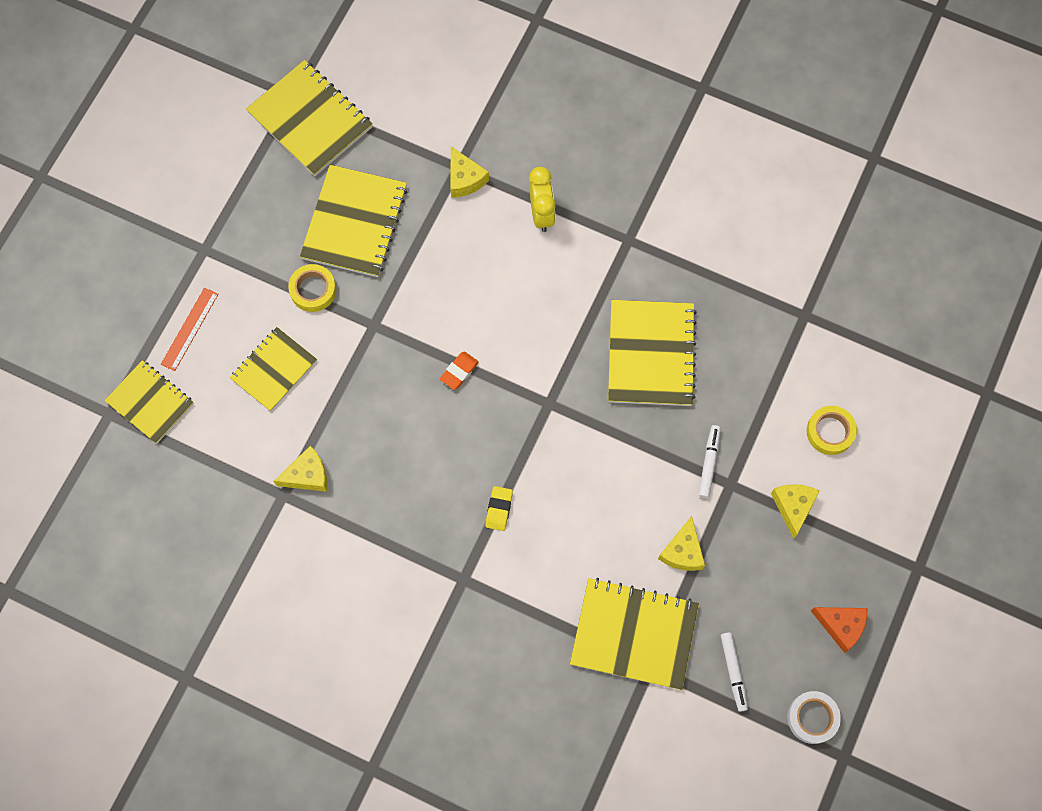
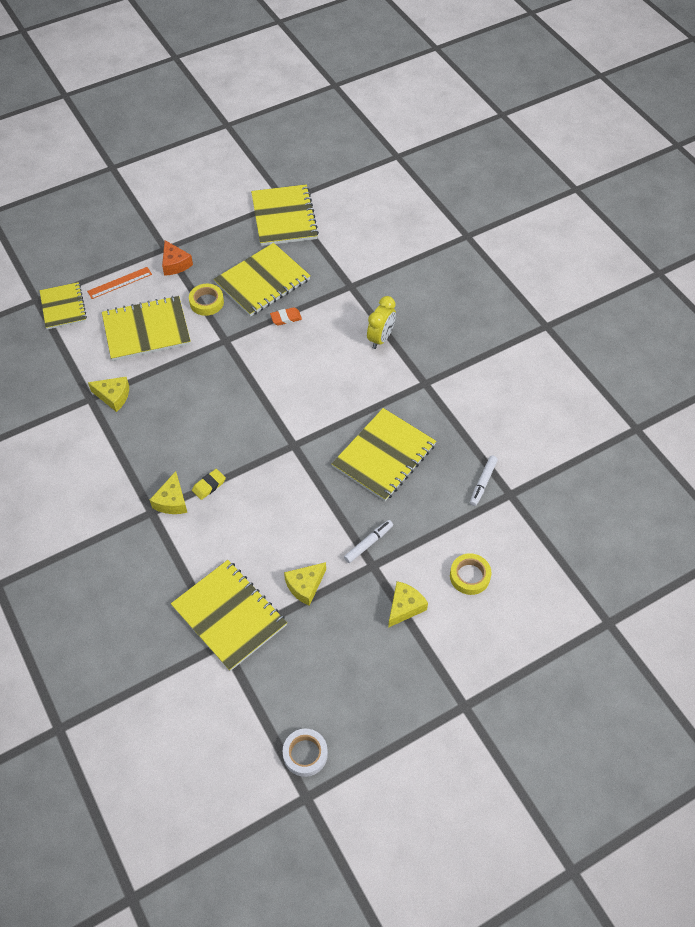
camera: 35 degrees right, 15 degrees down
(274, 370) = (146, 330): yellow notebook -> yellow notebook, size x1.53
(459, 371) = (253, 394): orange eraser -> orange eraser (286, 318)
(464, 179) = (349, 294): yellow cheese -> yellow cheese (172, 501)
(733, 672) = (275, 685): white marker -> white marker (483, 483)
(841, 626) = (376, 706): orange cheese -> orange cheese (175, 264)

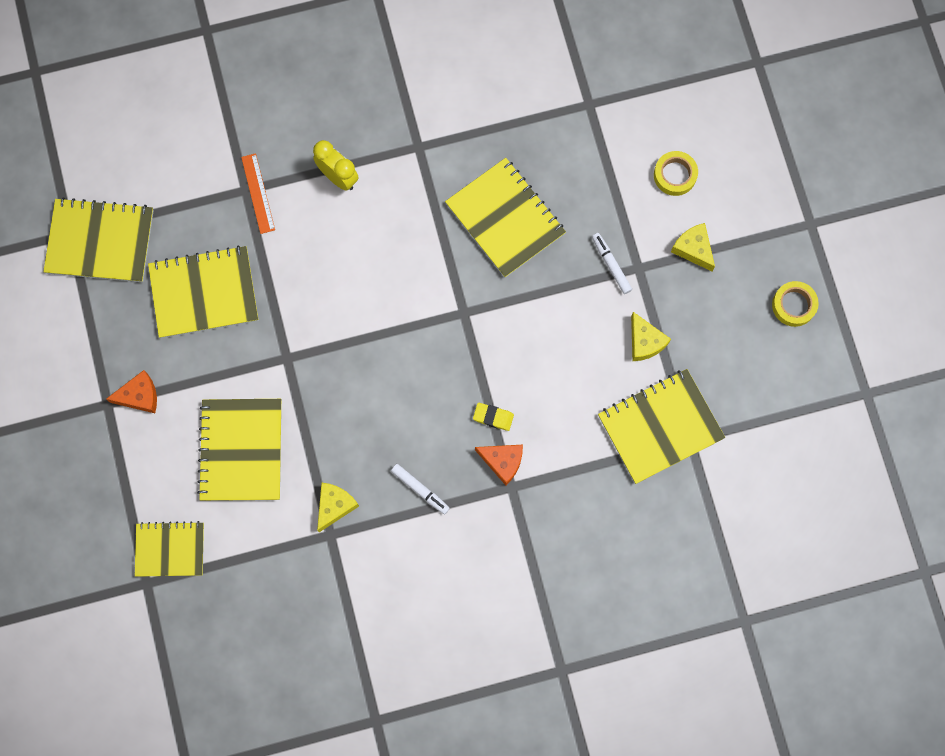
camera: 75 degrees left, 20 degrees up
(119, 283) = (150, 472): orange ruler -> orange ruler (258, 193)
(172, 501) = (503, 462): yellow cheese -> orange cheese
(206, 302) = (218, 368): yellow tape -> yellow tape (794, 305)
(209, 485) = (493, 417): yellow eraser -> yellow eraser turned 45 degrees counterclockwise
(262, 281) = (204, 293): yellow notebook -> yellow notebook turned 75 degrees counterclockwise
(286, 318) = (273, 278): orange eraser -> none
(305, 754) = (824, 384): white tape -> none
(483, 483) = (567, 126): white marker -> white marker (420, 490)

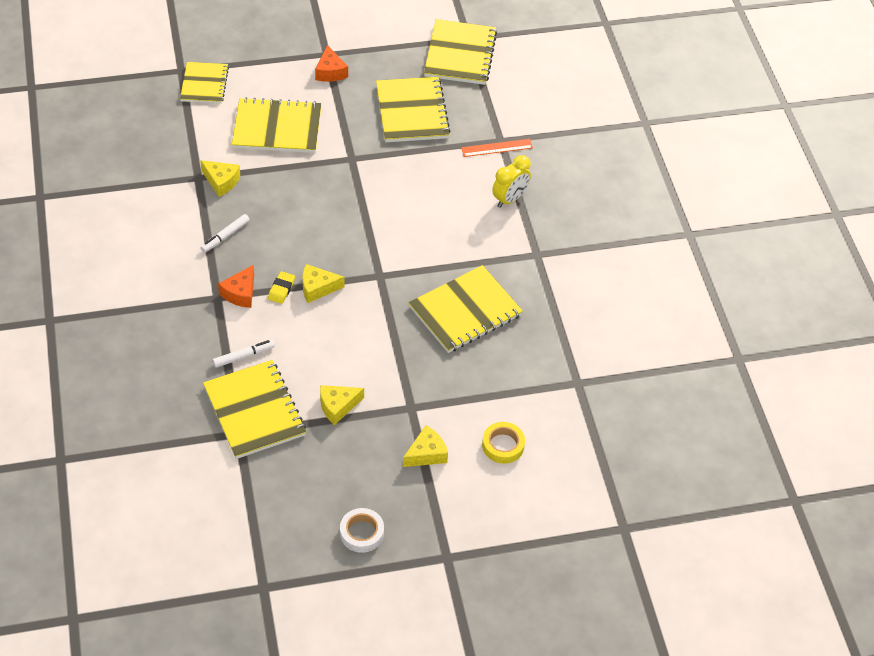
camera: 90 degrees right, 25 degrees down
(487, 378) = (317, 288): none -> yellow cheese
(611, 265) = (415, 386): white marker -> white marker (243, 356)
(794, 305) = (361, 533): yellow tape -> white tape

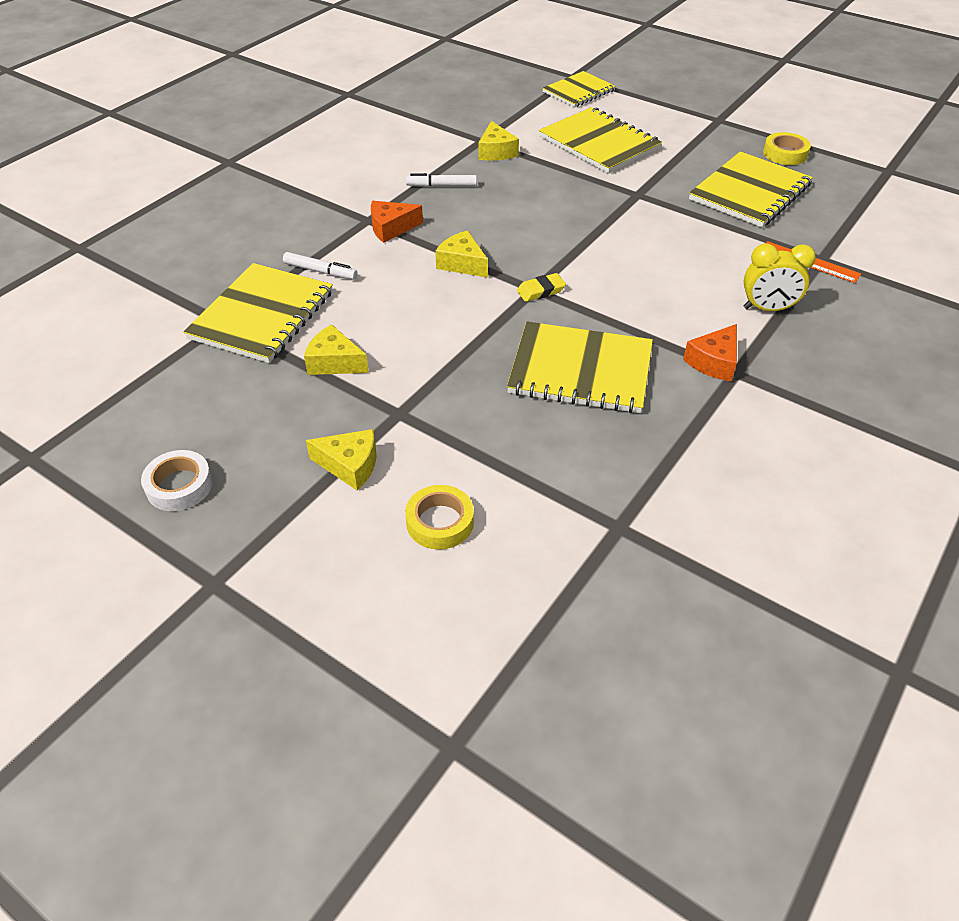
camera: 50 degrees right, 5 degrees down
(281, 289) = (429, 246): yellow eraser -> yellow eraser (541, 291)
(330, 72) = (705, 132): orange cheese -> orange cheese (714, 362)
(397, 61) = (785, 154): none -> yellow tape
(460, 54) = (863, 177): yellow notebook -> none

